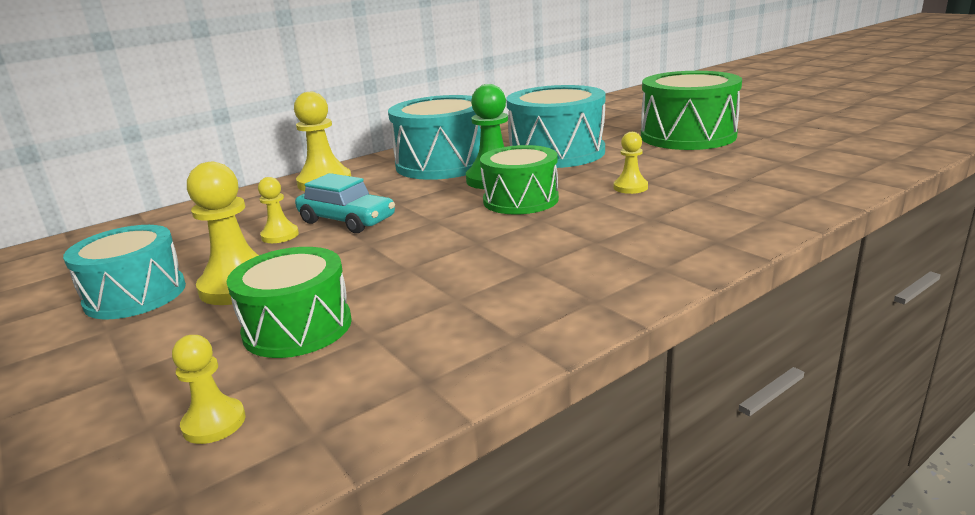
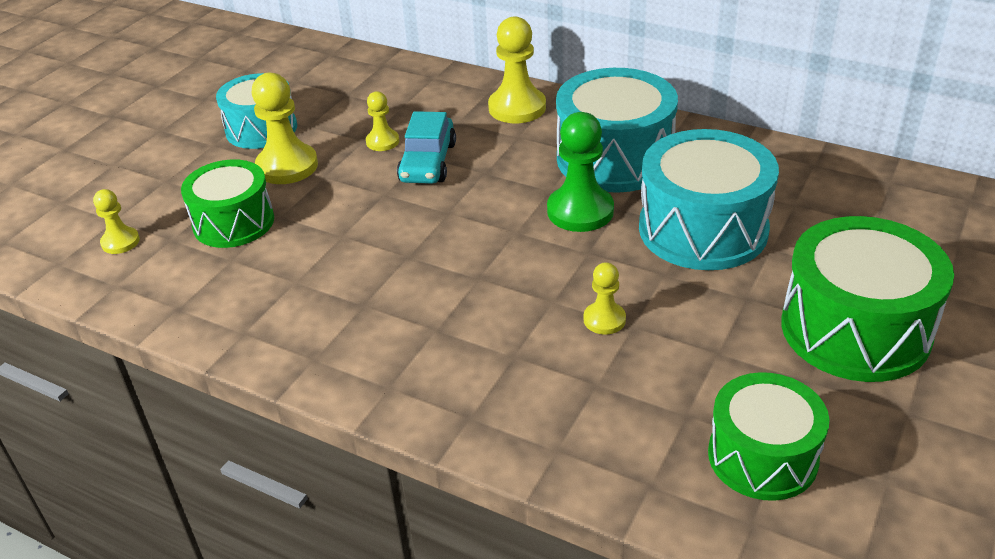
camera: 65 degrees right, 15 degrees up
(520, 200) = (526, 249): green drum -> green drum (762, 456)

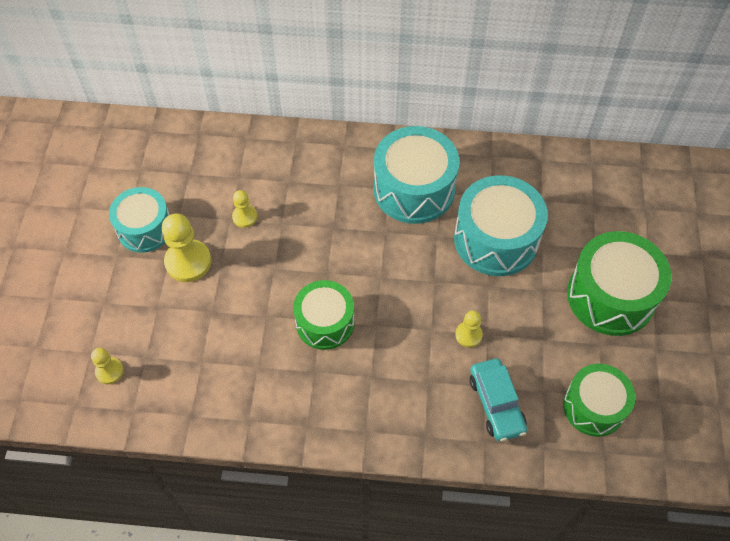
camera: 25 degrees left, 20 degrees up
(234, 222) = (182, 327): green drum -> green drum (325, 322)
(428, 162) = (288, 229): turquoise car -> turquoise car (496, 404)
(517, 108) = (324, 155): yellow pawn -> none
(580, 211) = (413, 246): green pawn -> none

